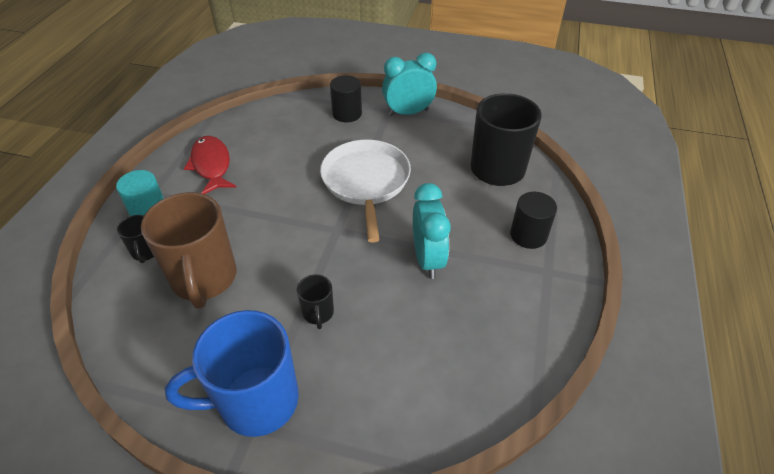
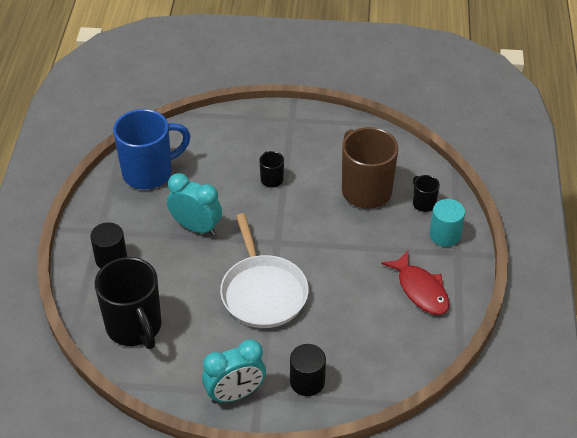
camera: 170 degrees right, 0 degrees up
(256, 401) = (293, 129): blue mug -> blue mug (149, 172)
(428, 259) = (196, 227): turquoise clock -> turquoise clock turned 135 degrees clockwise

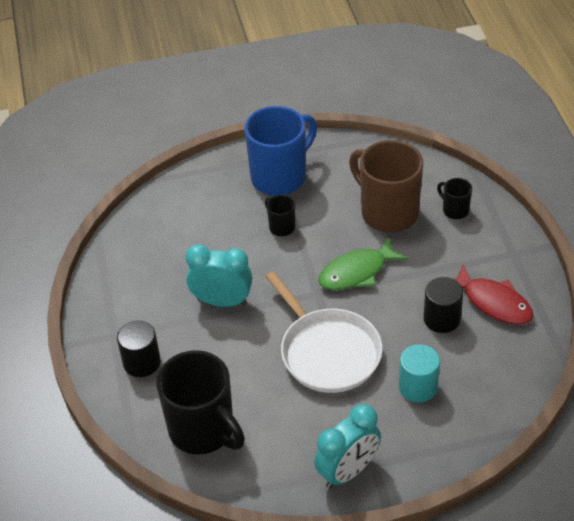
camera: 15 degrees left, 0 degrees up
(149, 172) = (142, 255): blue mug -> blue mug (280, 177)
(307, 381) = (419, 435): black cylinder -> black cylinder (441, 319)
(317, 233) = (357, 272): none -> green fish
(445, 235) = (492, 238): turquoise cylinder -> turquoise cylinder (418, 387)

